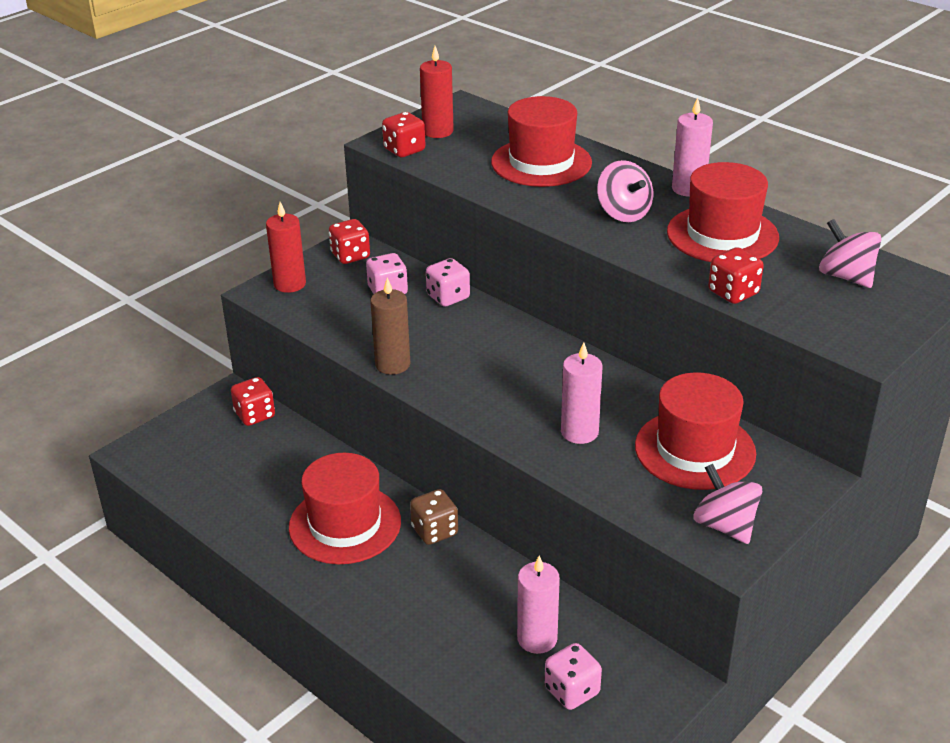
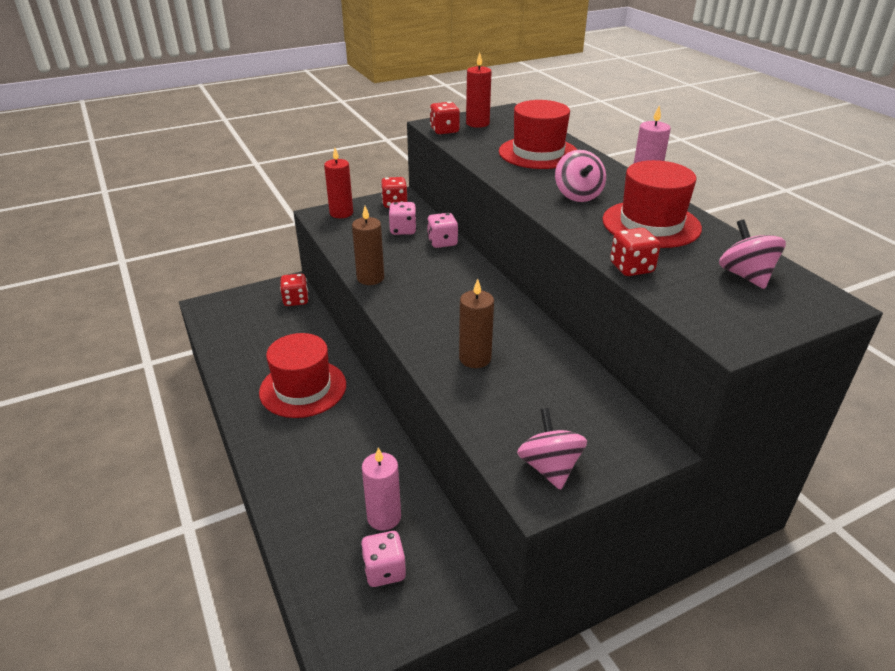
camera: 20 degrees right, 0 degrees up
(434, 531) = (361, 410): brown dice -> none
(579, 432) = (475, 358): pink candle -> brown candle
(695, 450) = (562, 396): red hat -> none

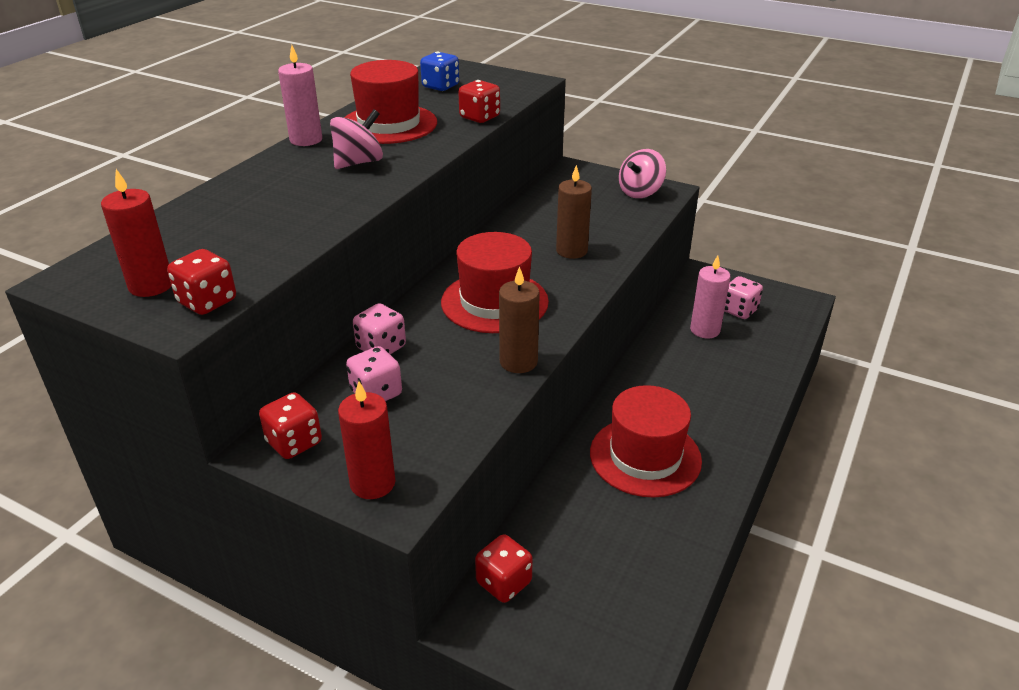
camera: 125 degrees left, 0 degrees up
(538, 153) = (248, 210): red hat -> red hat (494, 302)
(745, 276) = (440, 86): pink spinning top -> blue dice

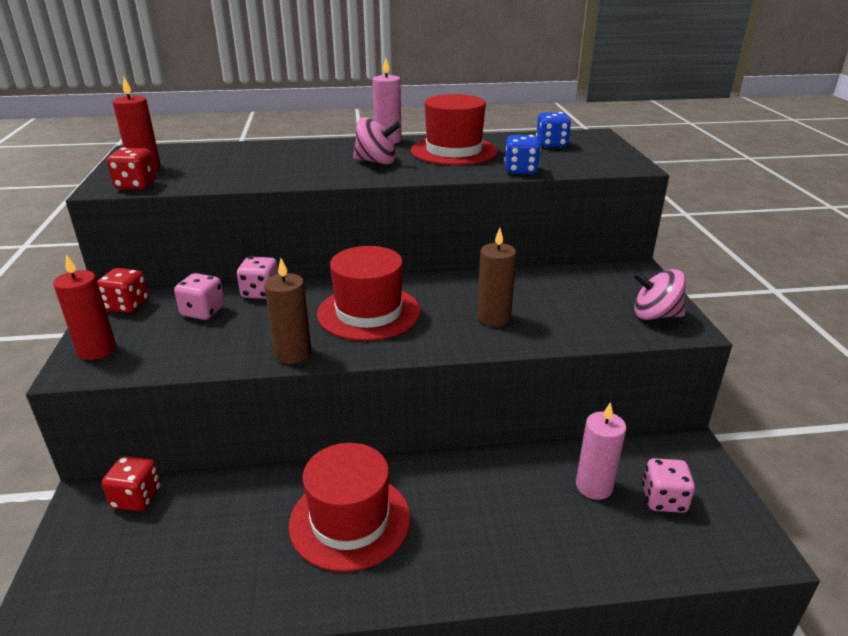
camera: 55 degrees right, 5 degrees down
(479, 117) = (520, 170): red dice -> blue dice

